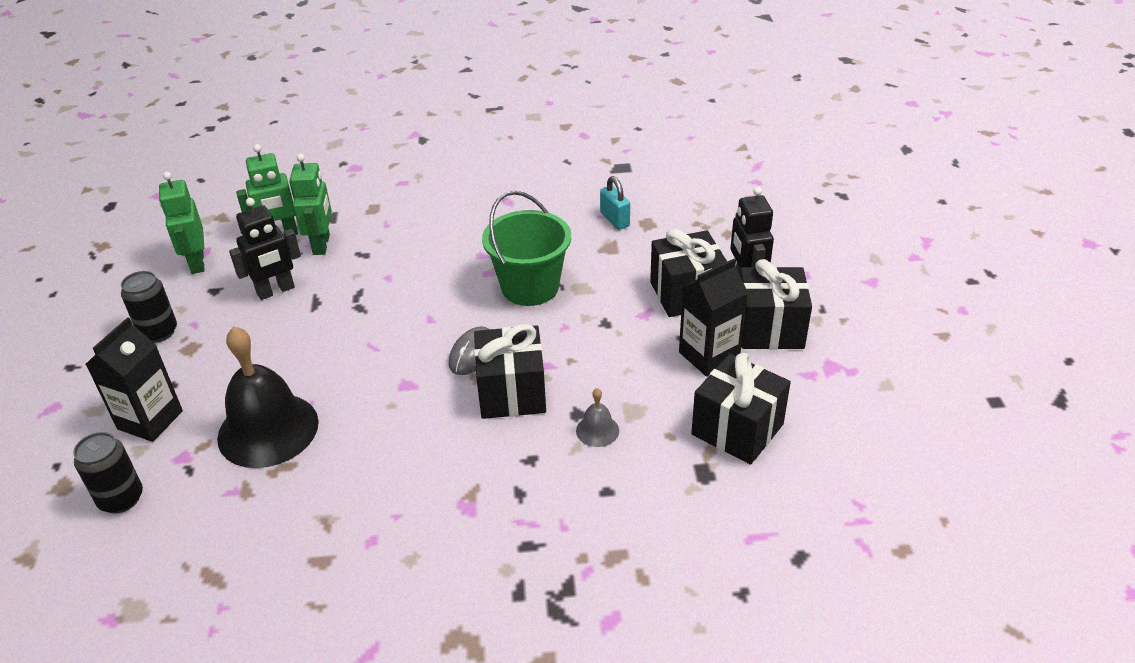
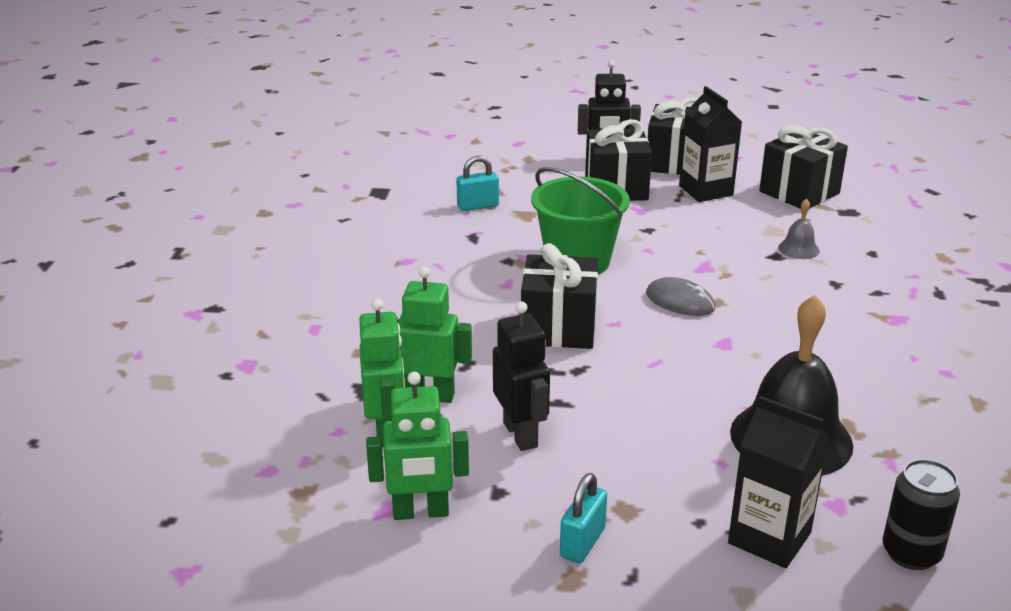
camera: 80 degrees left, 10 degrees down
(159, 332) = (582, 543): black can -> turquoise padlock
(512, 393) = (744, 285): black gift -> black gift (558, 328)

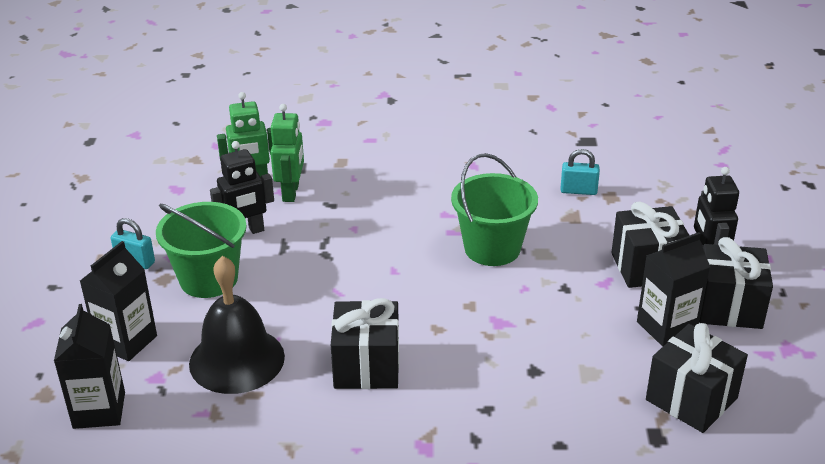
camera: 85 degrees right, 5 degrees up
(420, 512) = (171, 200): green robot -> none
(478, 206) = (578, 191): turquoise padlock -> turquoise padlock turned 60 degrees counterclockwise
(558, 328) = (382, 242): black gift -> black gift (367, 366)
(628, 466) = (208, 279): none -> green bucket
(680, 301) = (434, 306): grey mouse -> none
(798, 249) = (553, 388): grey bell -> none
(911, 553) = (99, 410): black can -> black carton

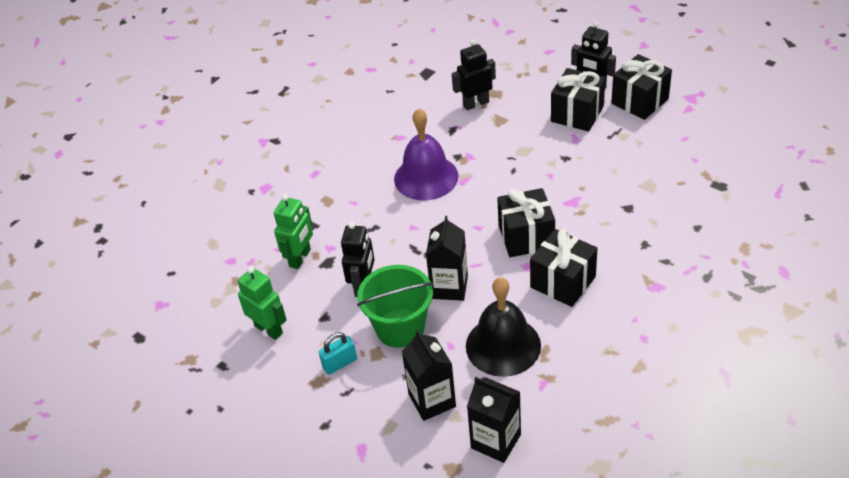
camera: 50 degrees left, 10 degrees up
(291, 192) = (338, 242): green robot -> green robot (269, 329)
(432, 206) = (426, 177): none -> purple bell
(492, 248) = (498, 171): green bucket -> none
(578, 191) = (476, 103): turquoise padlock -> black robot
(666, 327) = (636, 134): black carton -> black carton (449, 287)
(691, 399) = (701, 156): black gift -> black gift (526, 237)

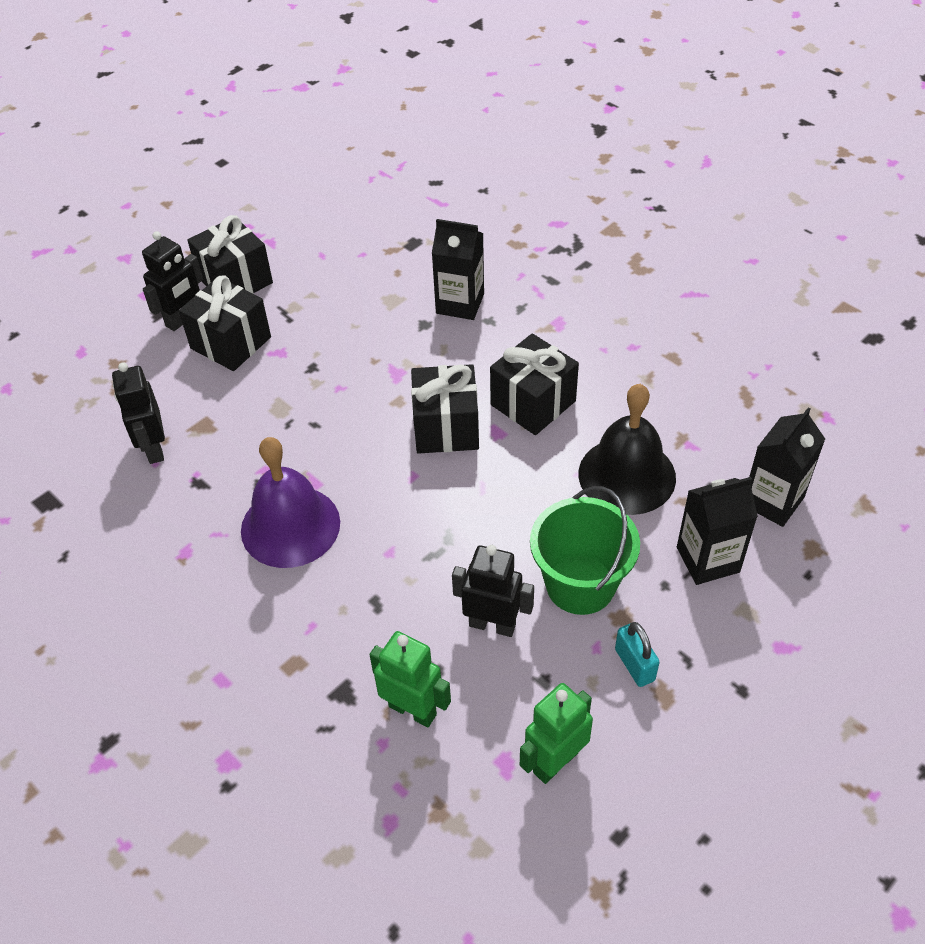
camera: 85 degrees left, 5 degrees up
(449, 287) = (516, 520): black carton -> black carton (460, 303)

